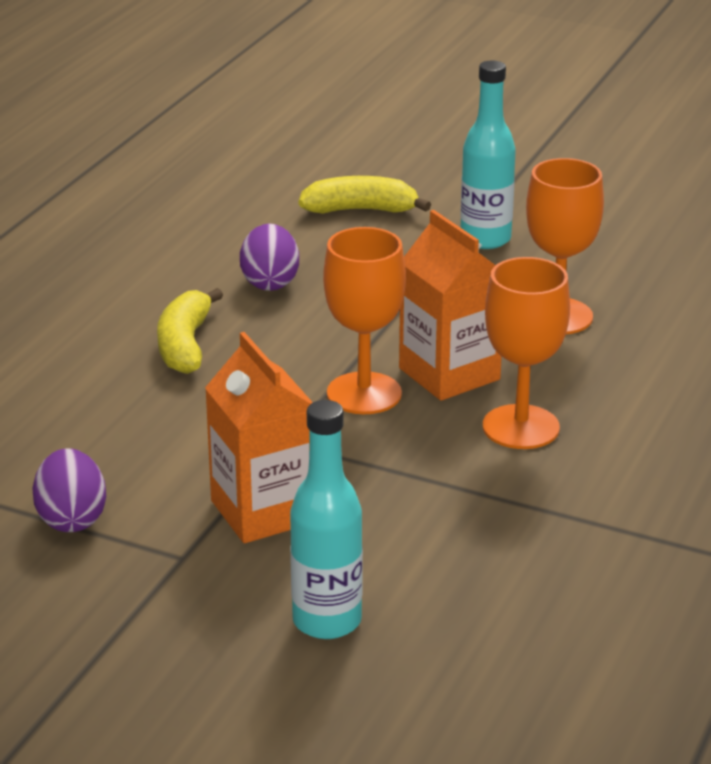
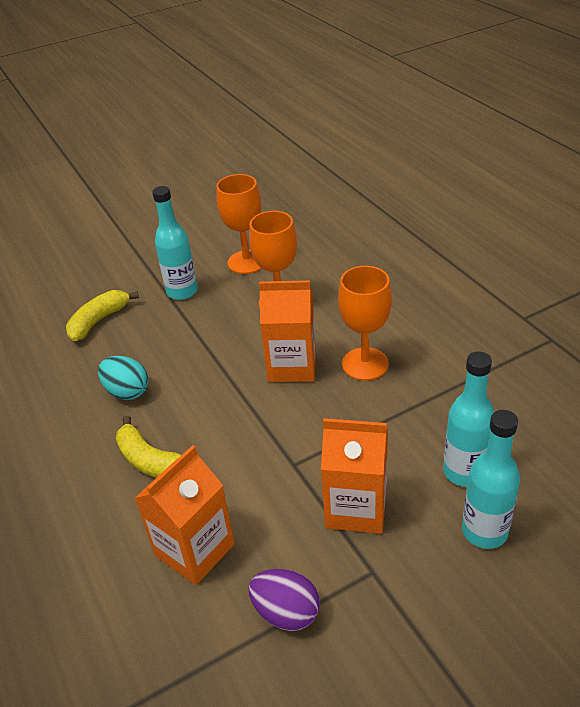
camera: 50 degrees left, 10 degrees up
(95, 427) = (195, 549): none -> orange carton
(270, 282) = (127, 391): purple egg -> turquoise egg
(364, 393) = (278, 407): orange goblet -> orange goblet (247, 262)
(411, 573) = (464, 472): none -> turquoise bottle

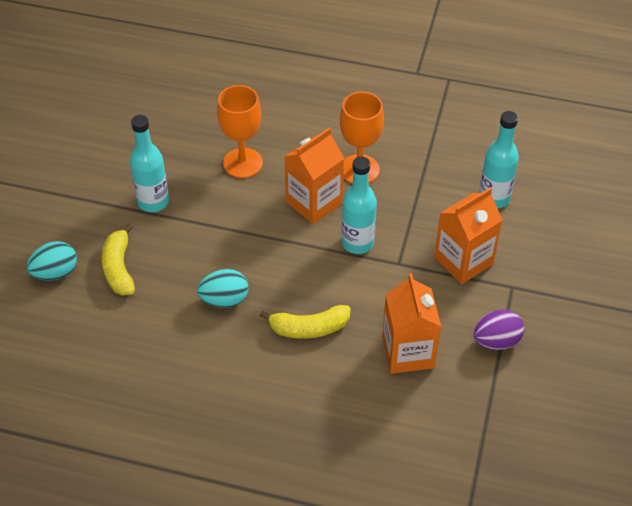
camera: 50 degrees left, 10 degrees up
(62, 298) = (55, 273): none -> turquoise egg
(247, 262) = (171, 146): orange goblet -> none
(484, 531) = (539, 223): turquoise bottle -> turquoise bottle (357, 243)

